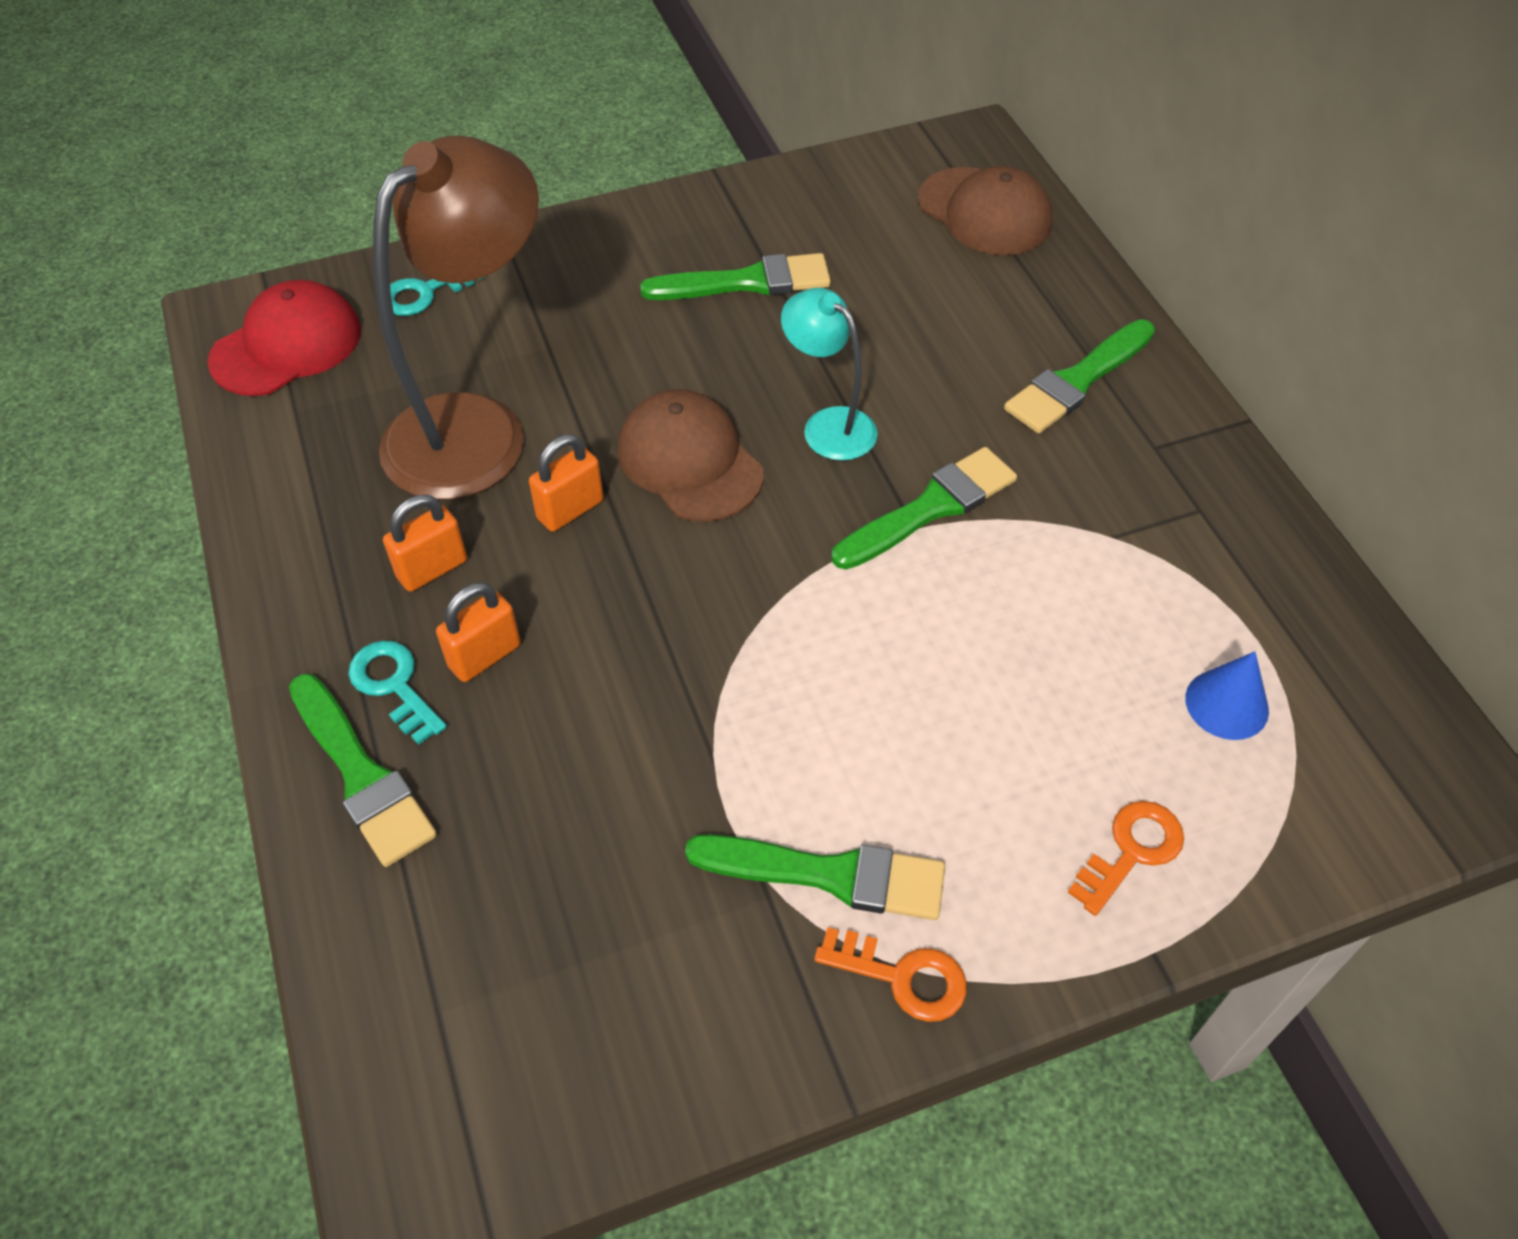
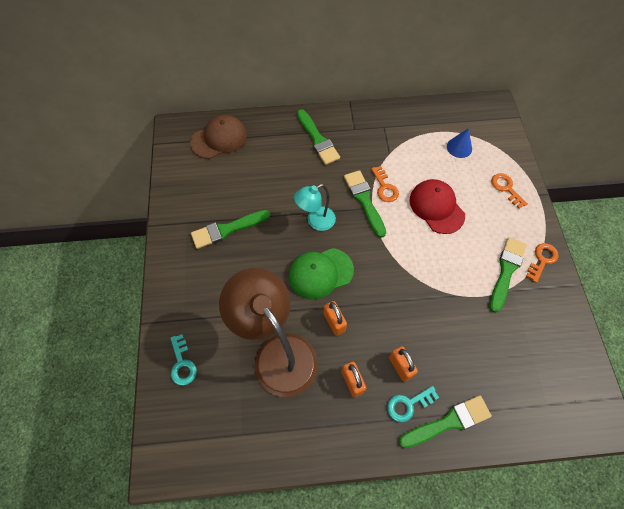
camera: 75 degrees left, 10 degrees up
(286, 345) = (195, 435): red cap -> red cap (436, 207)
(690, 461) = (320, 273): brown cap -> green cap
(747, 282) = (227, 229): green brush -> green brush turned 120 degrees counterclockwise
(992, 544) = (385, 187): none -> orange key

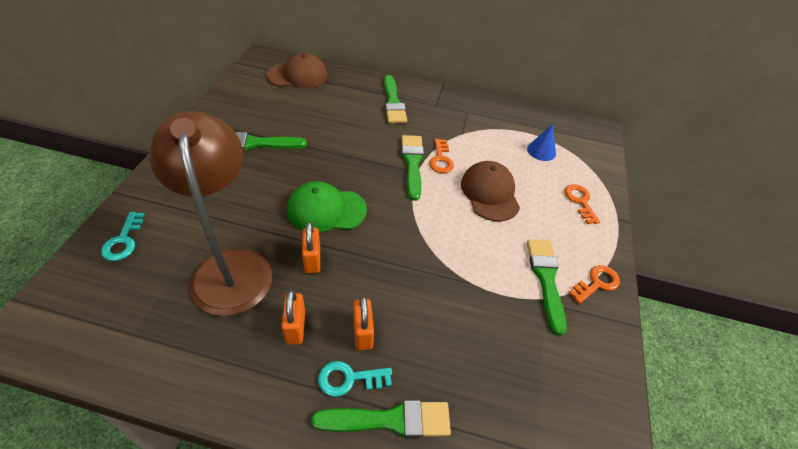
camera: 15 degrees right, 15 degrees down
(315, 221) = (350, 165): turquoise lamp -> none
(436, 207) = (490, 193): red cap -> brown cap
(506, 270) = (546, 279): green brush -> green brush turned 45 degrees counterclockwise

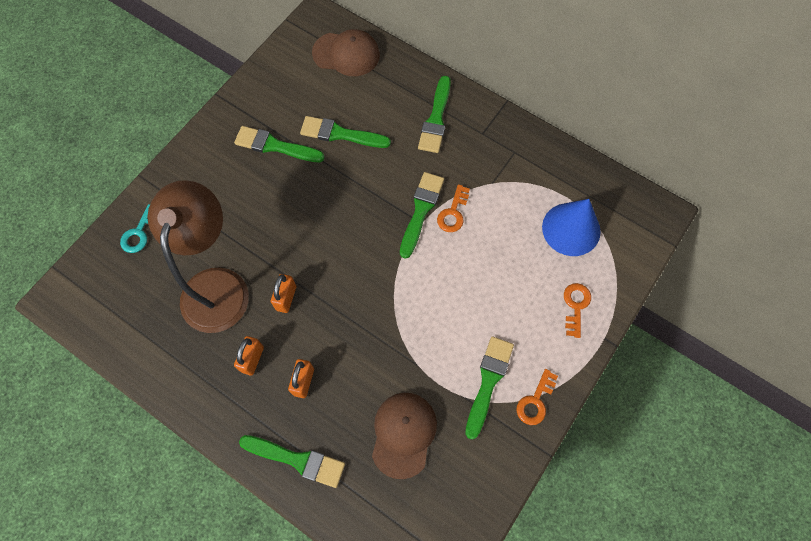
camera: 25 degrees right, 20 degrees up
(314, 125) = (340, 134): none -> green brush
(326, 210) = (316, 246): green cap -> none
(349, 379) = (279, 417): turquoise key -> none
(490, 193) = (484, 270): brown cap -> brown cap (403, 434)
(541, 151) = (571, 229): blue cone -> blue cone, size x1.77
(596, 283) = (535, 401): orange key -> orange key turned 135 degrees clockwise

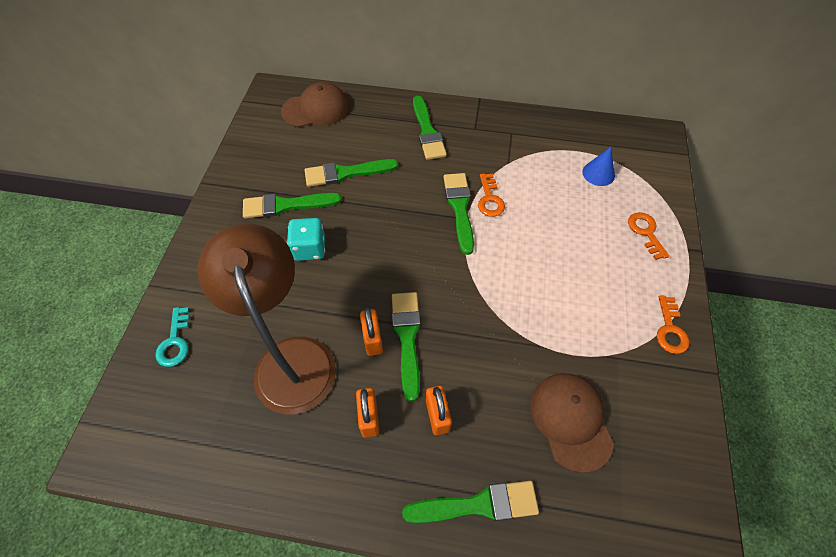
camera: 25 degrees left, 10 degrees down
(275, 196) = (310, 248): none -> turquoise dice
(488, 381) = (617, 331): green brush -> green brush (407, 338)
(571, 229) = (598, 173): blue cone -> blue cone, size x0.56

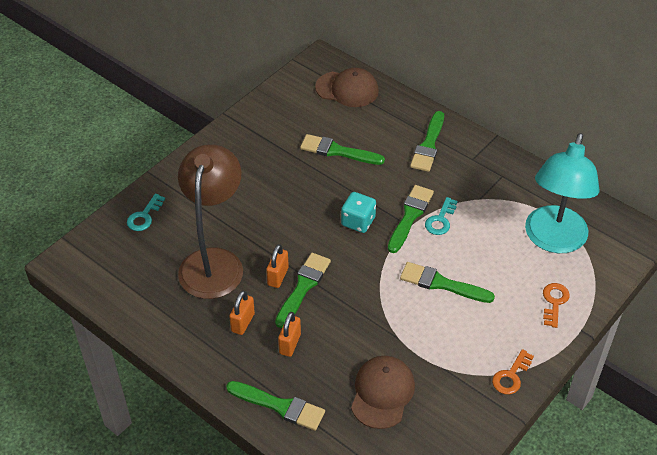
camera: 30 degrees right, 10 degrees down
(286, 205) = (275, 156): green brush -> green brush (441, 284)
(310, 248) = (273, 195): turquoise dice -> turquoise dice (358, 222)
(490, 199) = (440, 220): orange key -> turquoise key
(598, 173) = (553, 240): blue cone -> turquoise lamp

